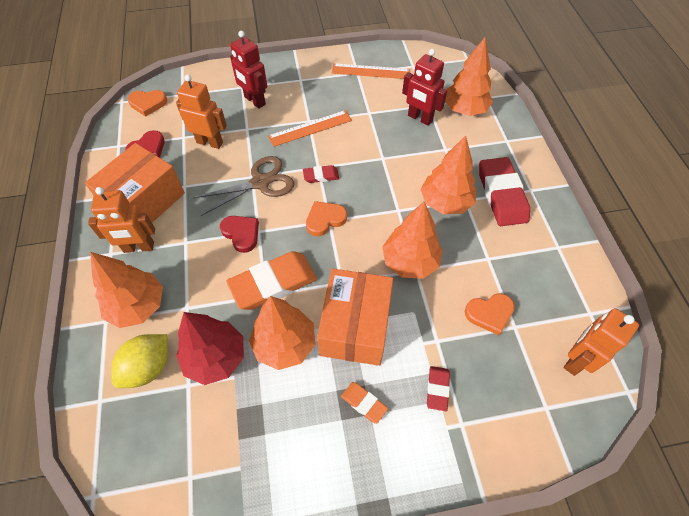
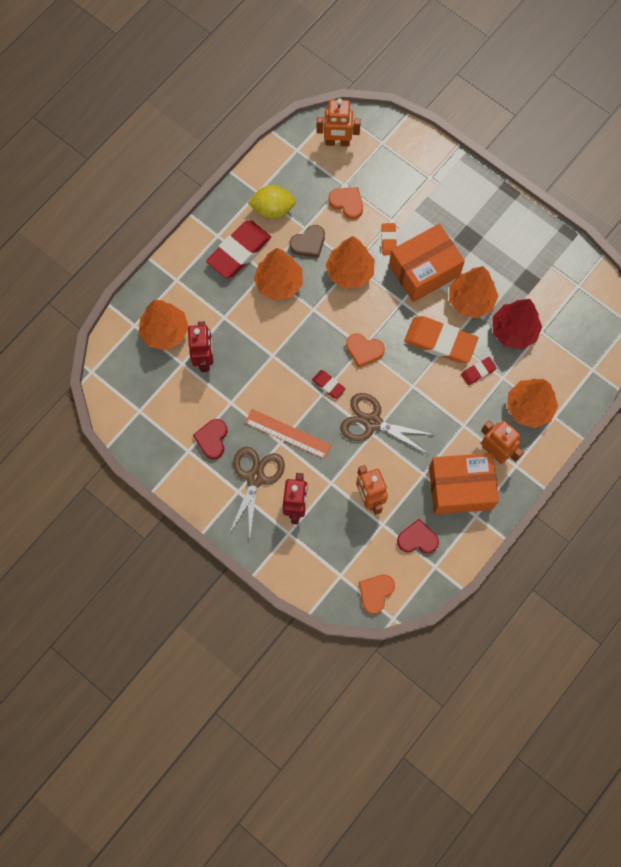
camera: 130 degrees left, 15 degrees up
(148, 103) = (375, 593): orange heart -> orange heart turned 105 degrees counterclockwise
(148, 367) = (553, 362): yellow lemon -> yellow lemon (273, 209)
(241, 234) = (424, 395): red heart -> red heart (212, 439)
(299, 93) = (255, 478): none -> brown scissors
(364, 403) = (464, 232): orange eraser -> orange eraser (388, 240)
(371, 71) = (177, 440): orange ruler -> none
(437, 389) = (421, 201): red eraser -> red eraser (478, 372)
(468, 250) = (308, 243): none -> brown heart

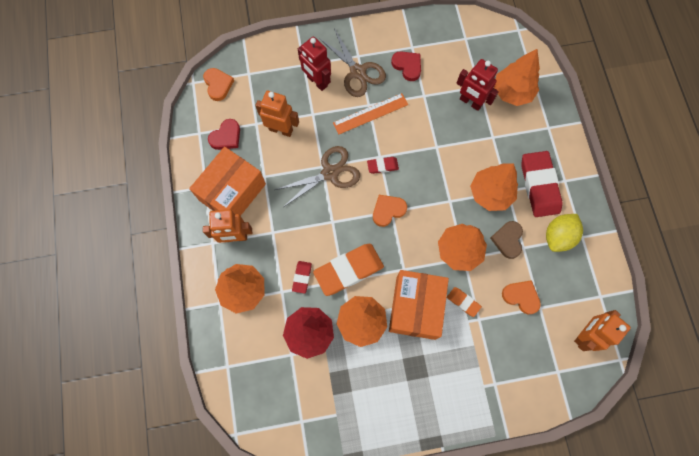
camera: 130 degrees right, 0 degrees up
(347, 203) = (521, 297): orange heart -> orange heart turned 135 degrees counterclockwise

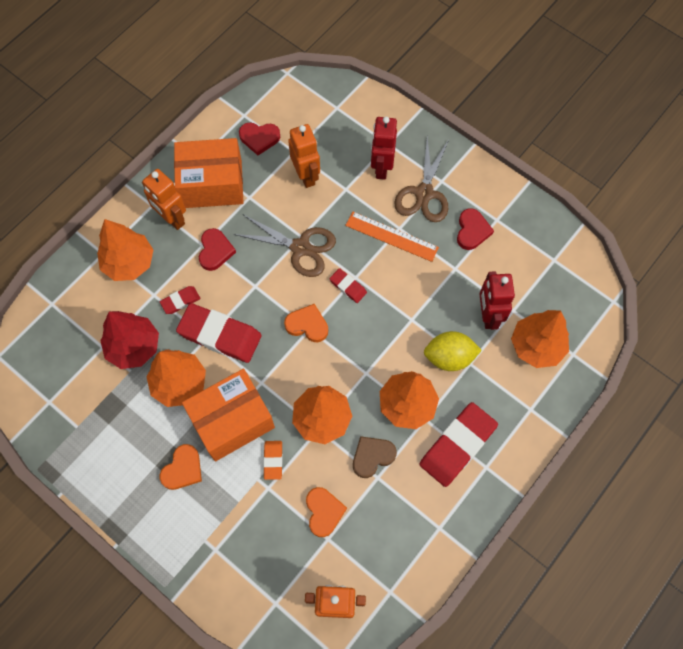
camera: 50 degrees right, 5 degrees down
(218, 85) = (303, 93): orange heart -> orange heart (183, 469)
(284, 227) = (215, 251): none -> red heart
(348, 270) = (220, 335): orange eraser -> red eraser
(558, 236) = (418, 503): yellow lemon -> yellow lemon (449, 357)

